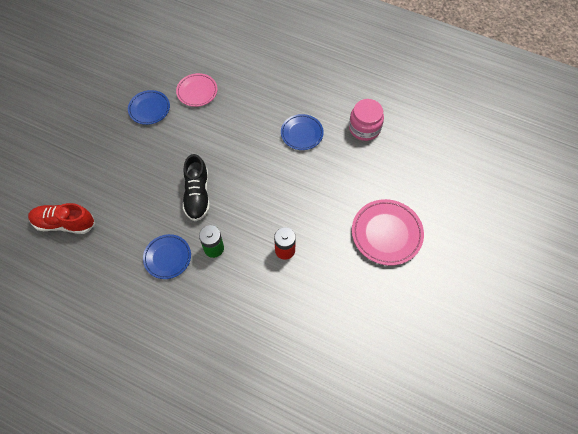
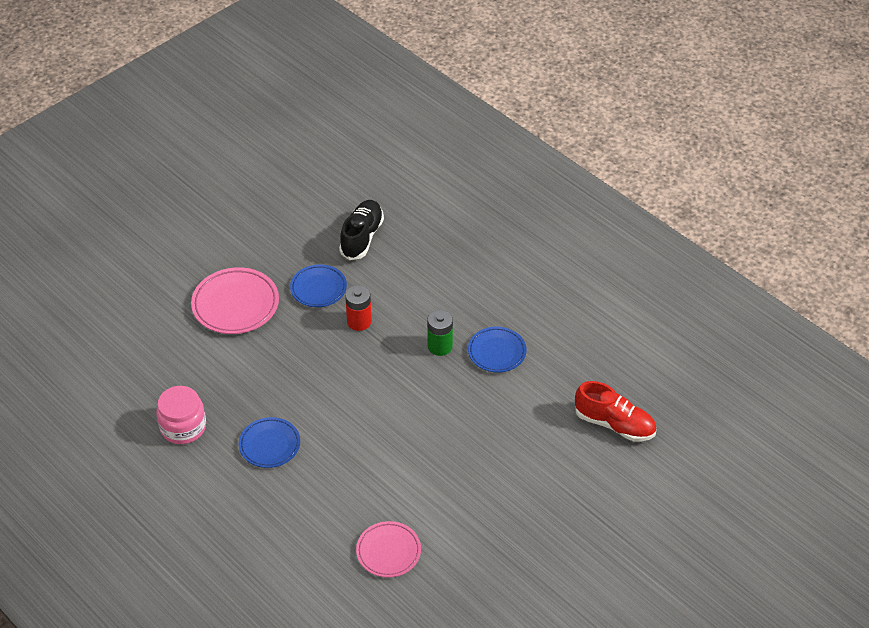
camera: 160 degrees left, 15 degrees down
(149, 109) = (467, 545): blue plate -> blue plate (318, 288)
(197, 195) = (438, 409): black shoe -> black shoe (362, 237)

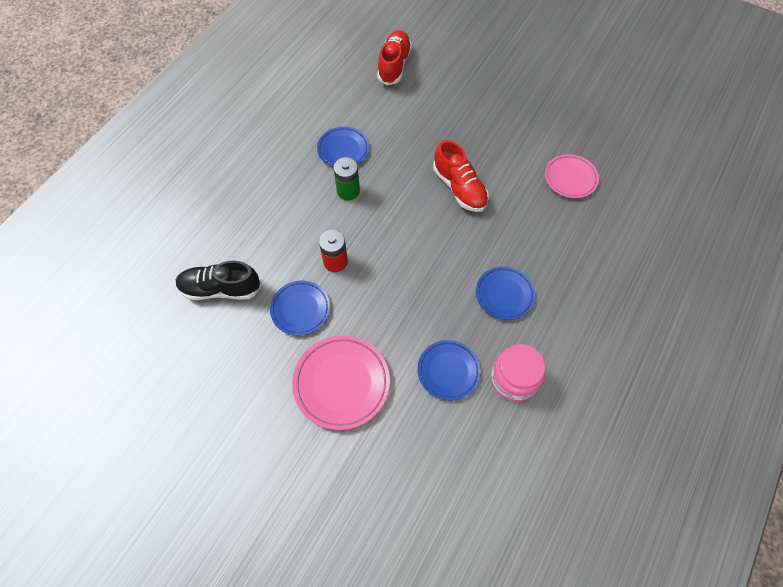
camera: 105 degrees left, 15 degrees up
(212, 381) = (448, 371): none -> blue plate
(411, 442) = (459, 188): none -> red shoe

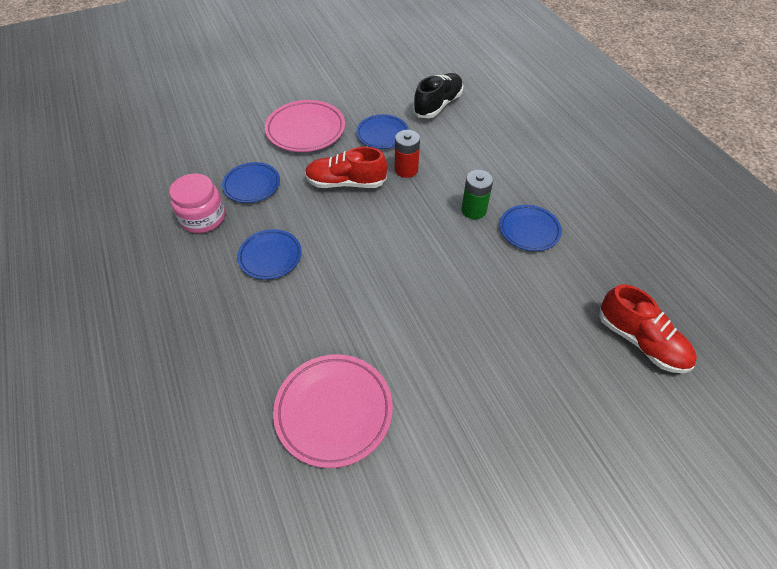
camera: 125 degrees right, 10 degrees down
(459, 188) = (409, 294): red shoe -> red shoe (346, 183)
(570, 178) = (334, 411): pink plate -> pink plate, size x1.53

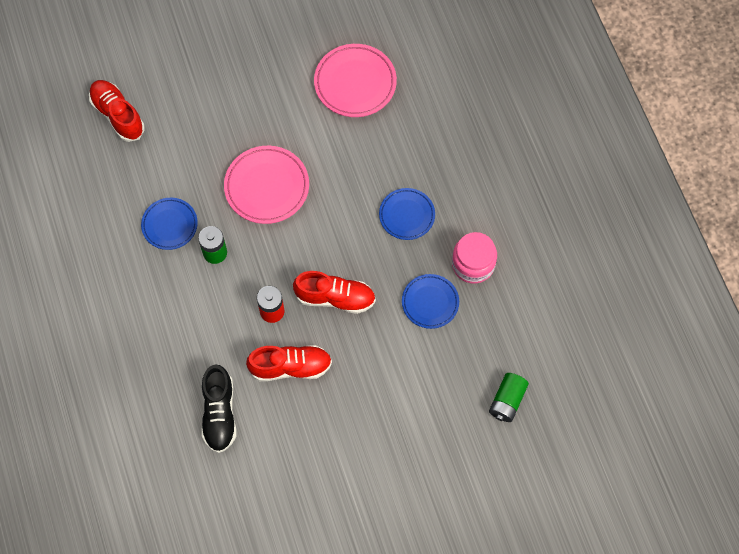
camera: 175 degrees left, 15 degrees up
(191, 125) = (507, 401): none -> green battery
(305, 130) = (376, 382): pink plate -> pink plate (267, 187)
(382, 134) = (291, 367): blue plate -> red shoe
(438, 105) = (219, 414): black shoe -> black shoe turned 45 degrees counterclockwise

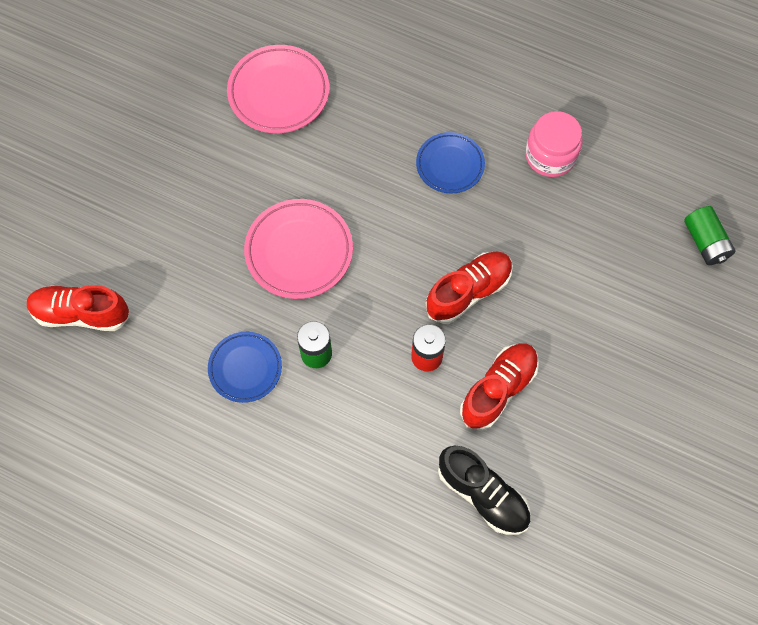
camera: 45 degrees left, 0 degrees up
(430, 302) = (552, 220): blue plate -> none

